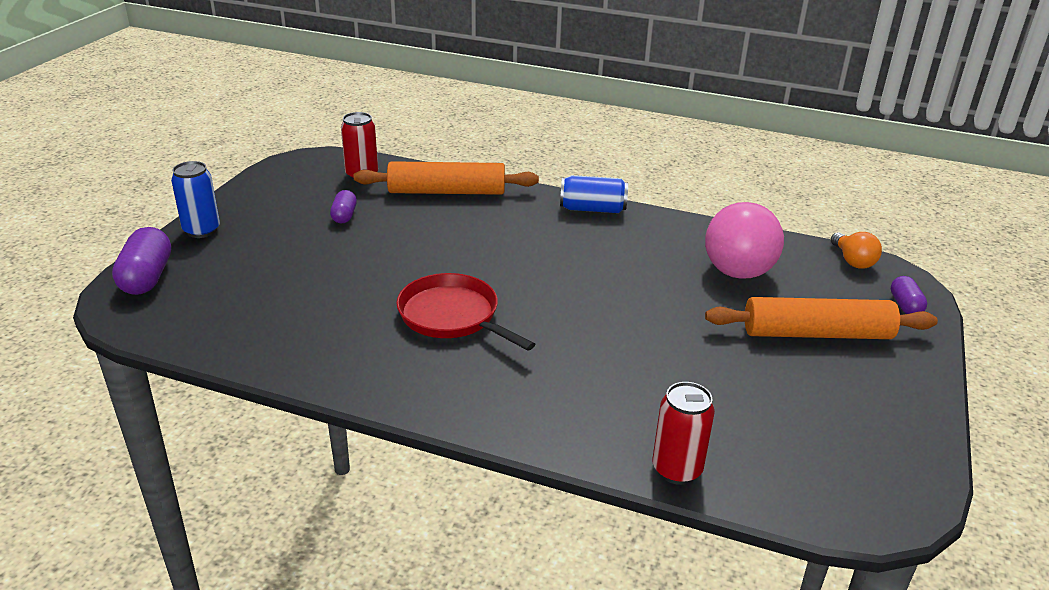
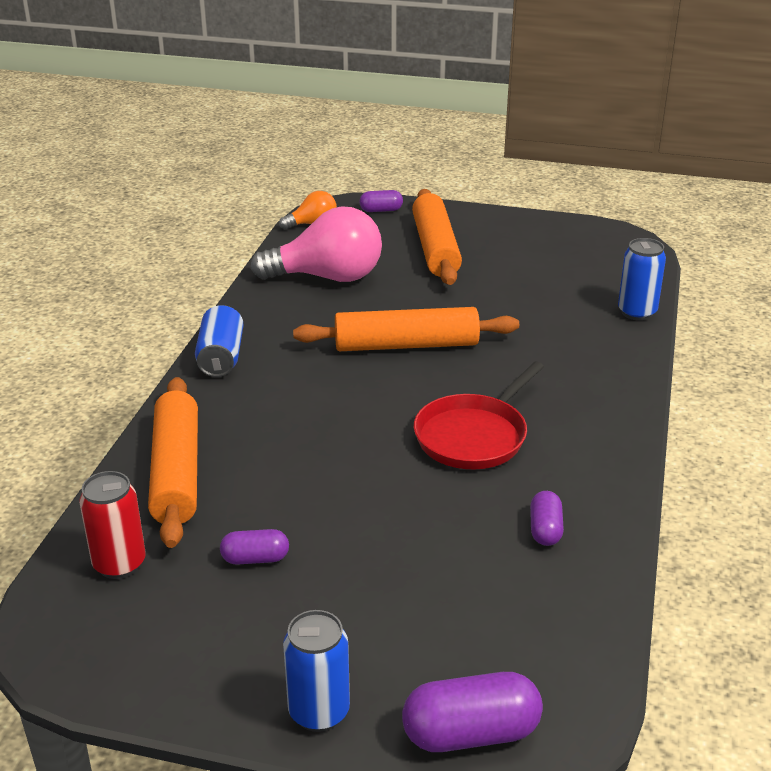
camera: 95 degrees left, 0 degrees up
(315, 335) = (545, 529): none -> purple capsule
(606, 296) = (406, 345): none -> orange rolling pin
(676, 469) = (637, 312): red can -> blue can

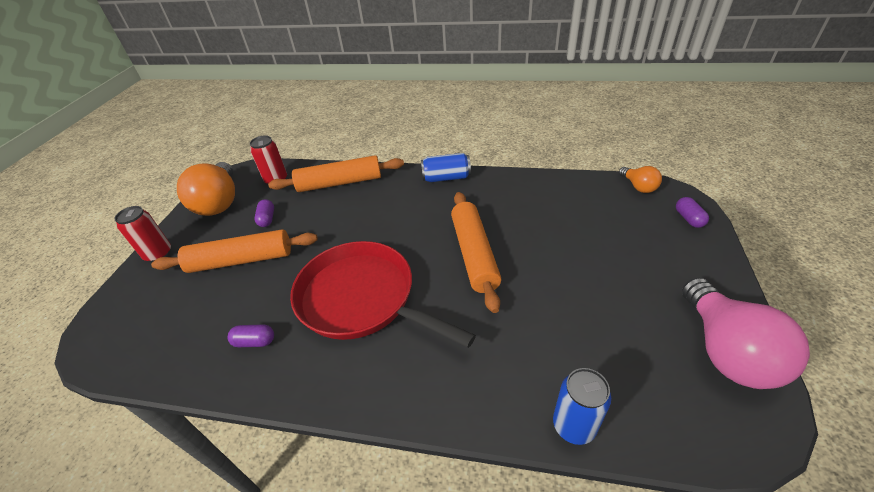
camera: 90 degrees right, 10 degrees up
(163, 647) = (219, 202): none -> orange light bulb
(319, 712) = (158, 254): blue can -> red can
(327, 277) = (558, 205): pink light bulb -> pink light bulb (726, 350)
(435, 248) = (636, 257): orange rolling pin -> orange rolling pin (241, 260)
(471, 733) = (115, 310): purple capsule -> none
(474, 436) = (361, 298): red pan -> red pan, size x1.52

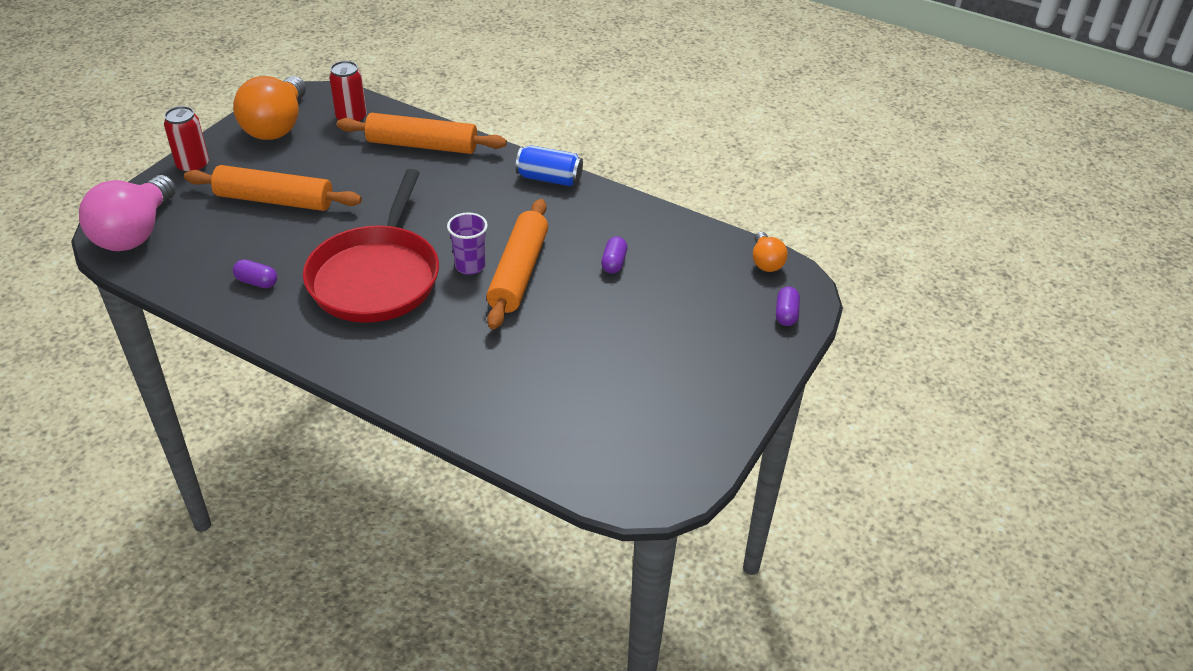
camera: 15 degrees right, 0 degrees up
(267, 219) = (320, 163): purple capsule -> purple capsule (614, 263)
(361, 298) = (376, 277): red pan -> red pan turned 135 degrees counterclockwise
(432, 261) = (470, 266): none -> purple cup
(574, 425) = (499, 438): blue can -> none
(726, 350) = (691, 435): pink light bulb -> pink light bulb (135, 233)

